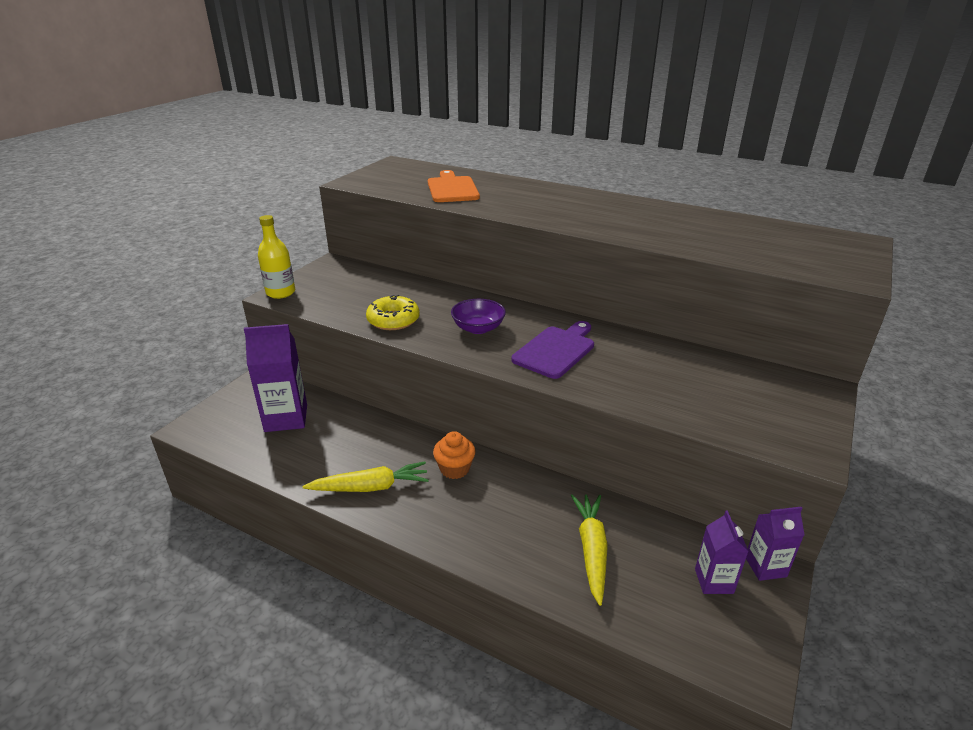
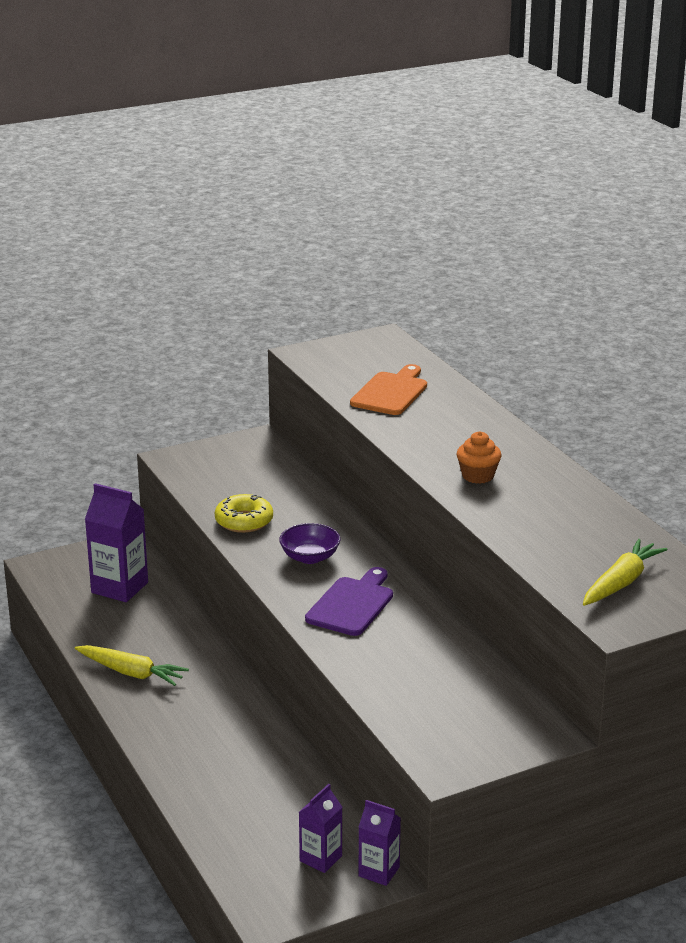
camera: 35 degrees right, 5 degrees down
(281, 293) = (176, 457): yellow bottle -> none
(454, 469) = (214, 688): orange cupcake -> orange cupcake (478, 476)
(556, 350) = (352, 604): purple cutting board -> purple cutting board turned 45 degrees counterclockwise
(591, 550) = (251, 794): yellow carrot -> yellow carrot (621, 582)

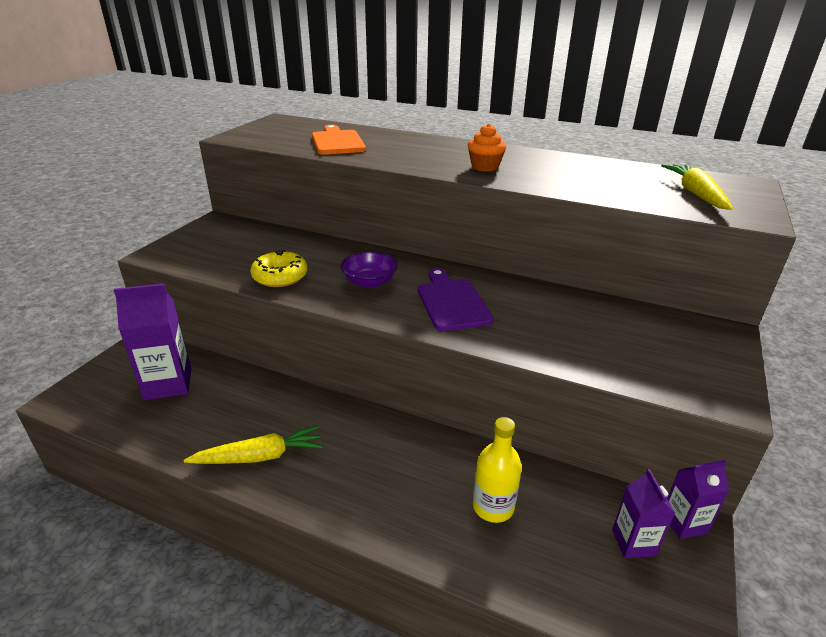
camera: 40 degrees left, 5 degrees up
(252, 787) = (493, 507): none -> yellow bottle

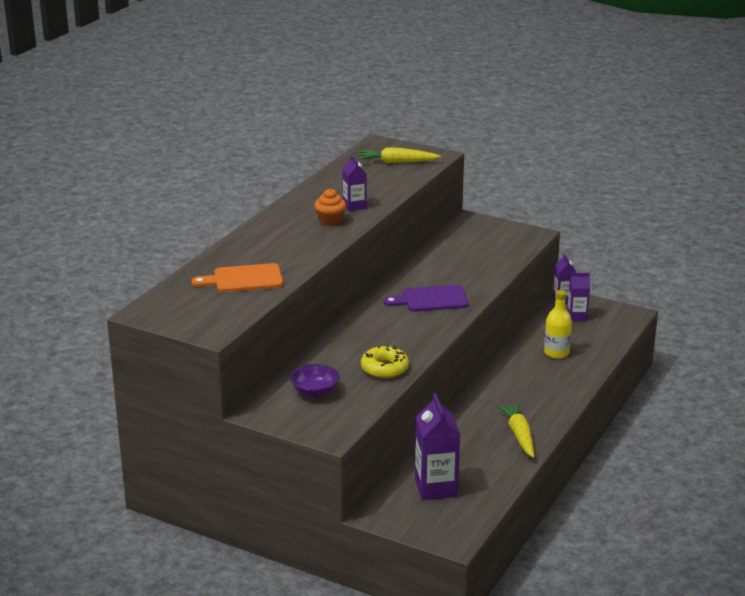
camera: 85 degrees left, 5 degrees down
(369, 282) = (398, 330): purple bowl -> purple bowl (315, 392)
(533, 176) = (354, 206): none -> purple carton

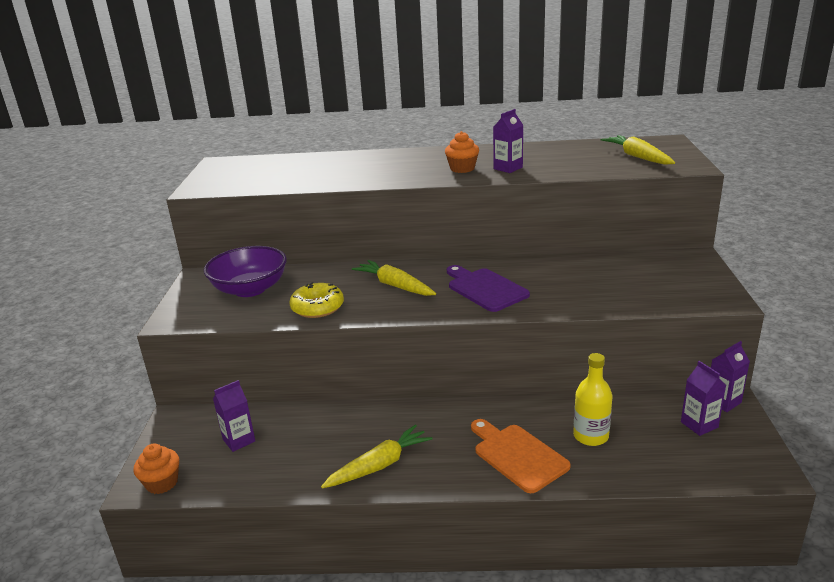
camera: 65 degrees right, 0 degrees up
(243, 279) = (307, 173): orange cutting board -> orange cutting board (517, 455)
(315, 392) = (250, 289): purple bowl -> purple bowl, size x1.59
(385, 330) = (394, 285): none -> yellow carrot
(436, 488) = (239, 440): purple carton -> purple carton, size x0.59
(459, 530) = (162, 483): none -> orange cupcake

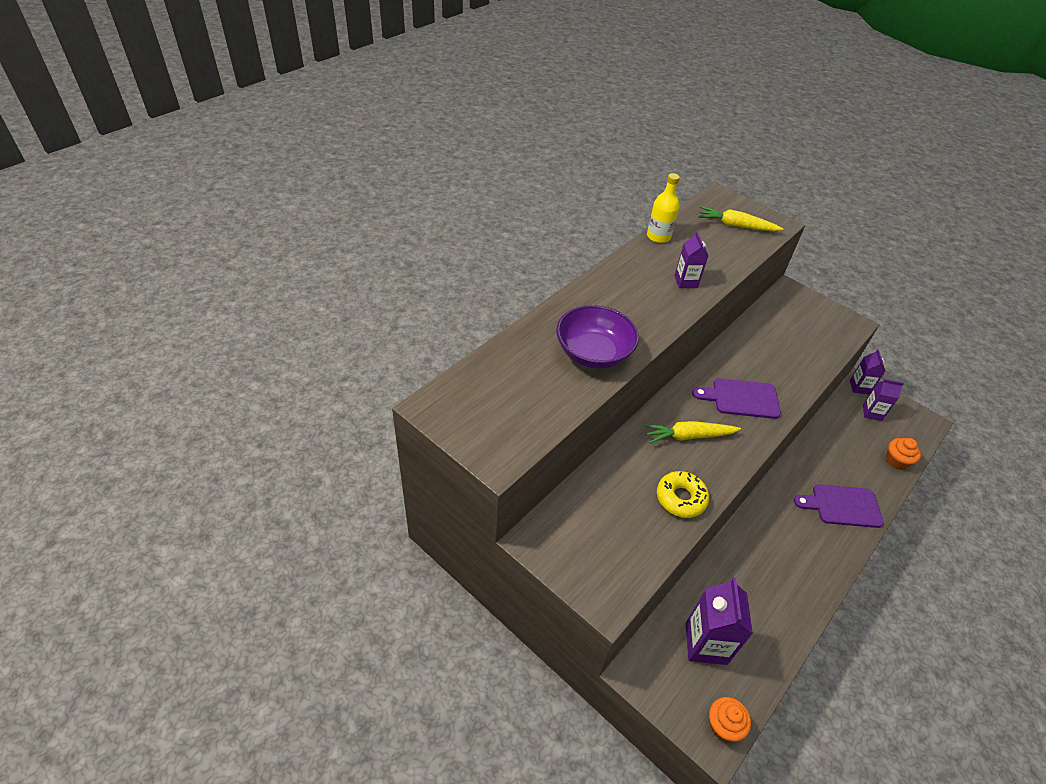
camera: 55 degrees left, 20 degrees up
(239, 440) = (706, 643): purple carton -> purple carton, size x1.70
(250, 289) = (601, 520): purple bowl -> purple bowl (593, 353)
(379, 465) = (801, 579): yellow carrot -> none
(462, 168) = (658, 299): orange cupcake -> orange cupcake (896, 461)
(517, 455) = (842, 506): orange cutting board -> purple cutting board
(590, 436) = (848, 461): yellow bottle -> yellow bottle (658, 236)

